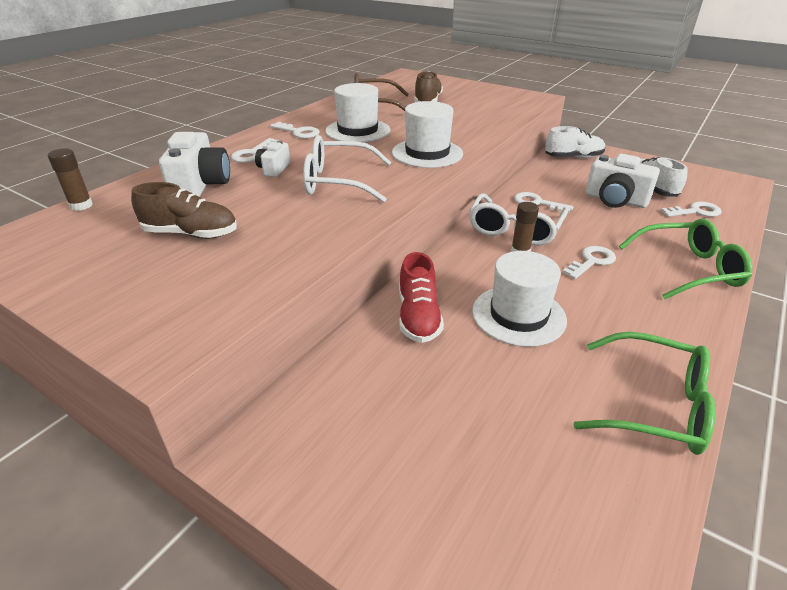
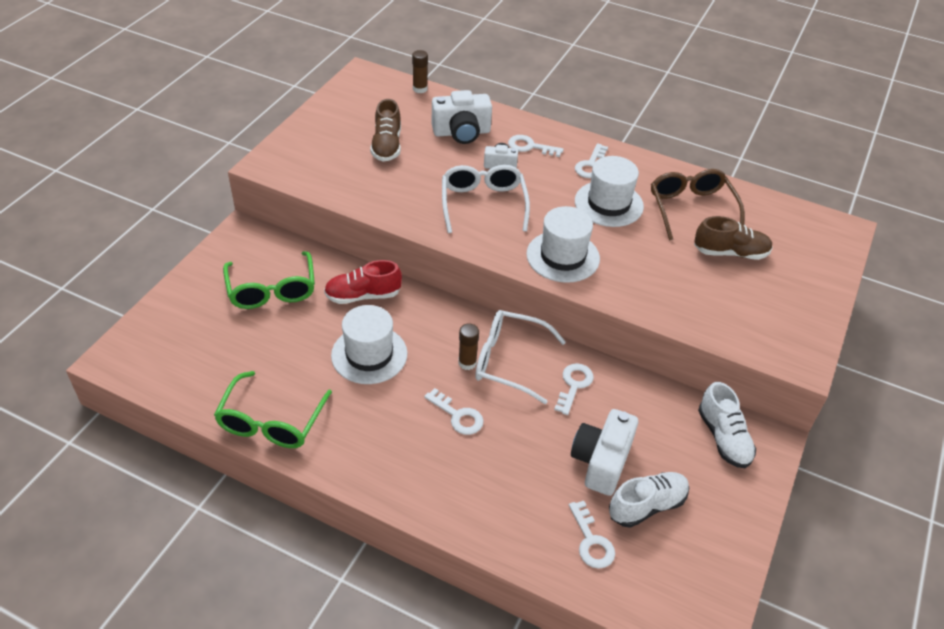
camera: 80 degrees right, 10 degrees up
(688, 269) = (455, 495): green glasses -> green glasses (272, 290)

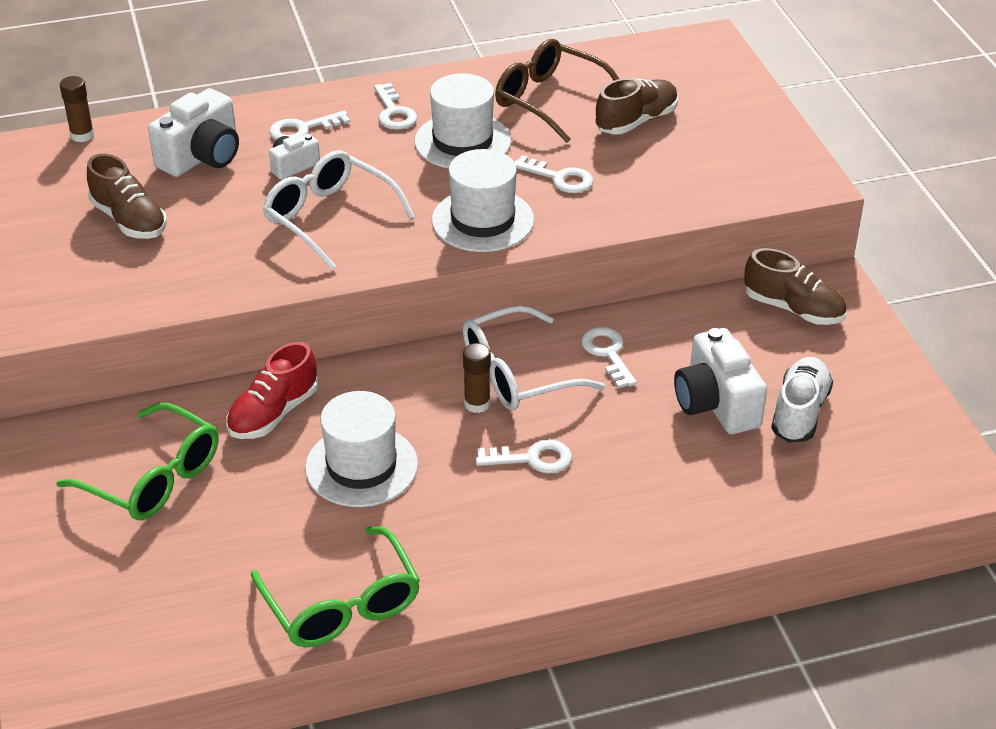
camera: 40 degrees left, 5 degrees down
(591, 541) = (790, 477): white key -> white key (559, 178)
(723, 438) = (793, 309): white shoe -> brown shoe

